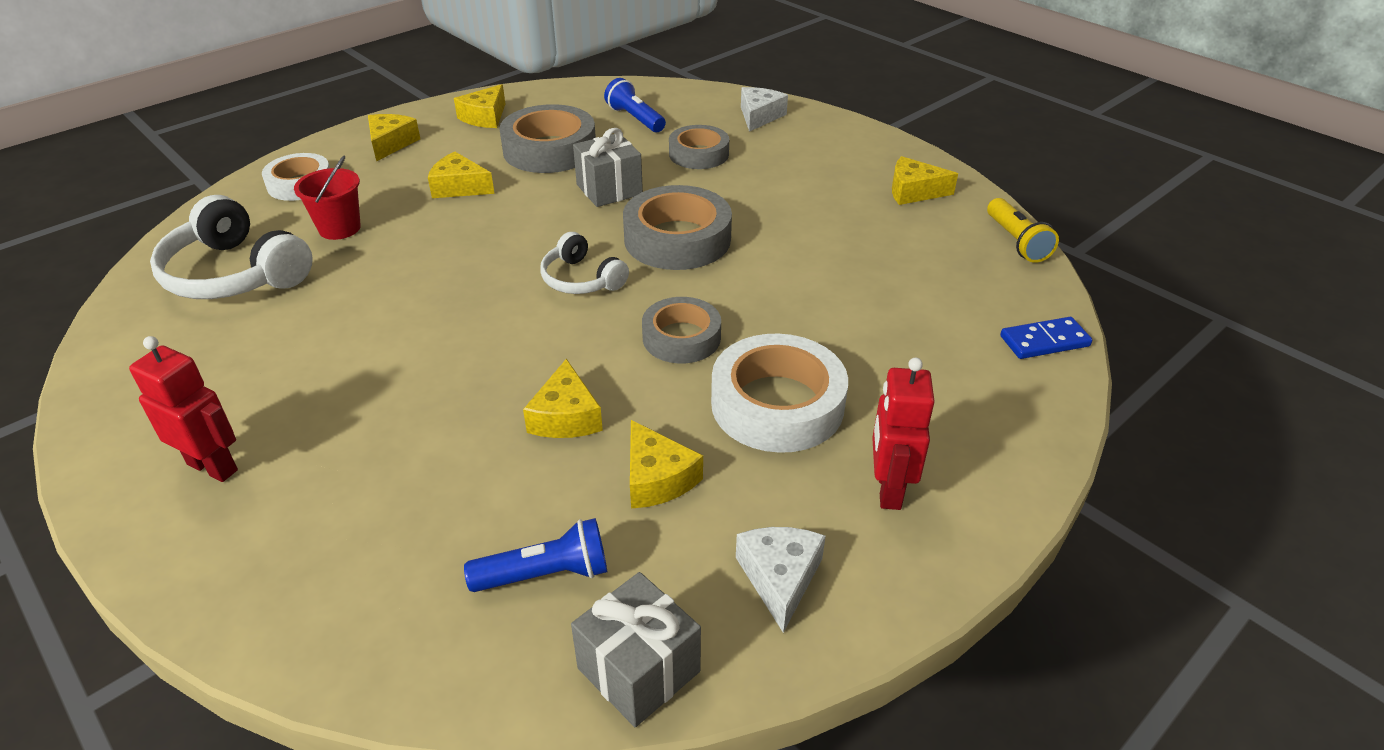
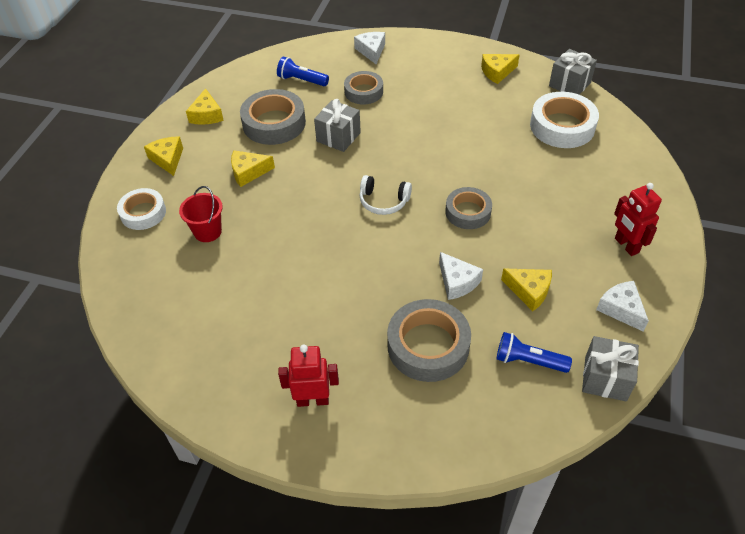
camera: 30 degrees left, 10 degrees up
(235, 274) = (180, 290): white headphones -> none
(546, 574) = (528, 361): blue flashlight -> blue flashlight turned 120 degrees counterclockwise
(566, 416) = (457, 282): yellow cheese -> white cheese
(677, 239) = (408, 154): grey tape -> grey tape (428, 346)
(777, 404) = (545, 227): white tape -> white tape (562, 126)
(1016, 242) = (569, 84): yellow flashlight -> grey gift
(1044, 341) = (626, 138): blue domino -> none

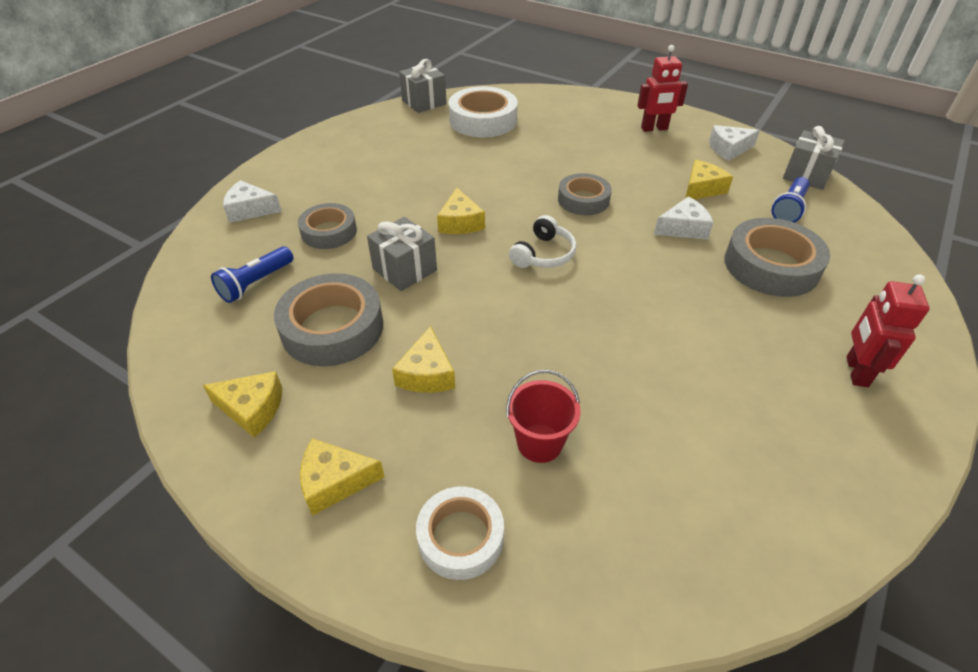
camera: 75 degrees left, 5 degrees down
(497, 72) = (371, 134): yellow cheese -> yellow cheese (460, 222)

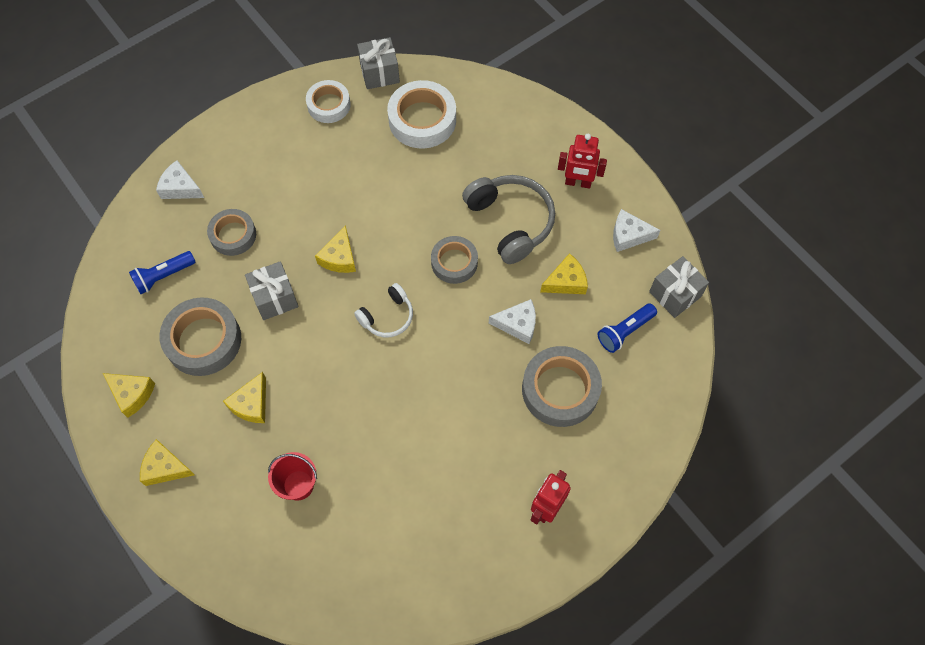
camera: 20 degrees right, 20 degrees up
(460, 537) = (223, 530): white tape -> white tape (329, 105)
(615, 163) = (511, 222): none -> grey headphones

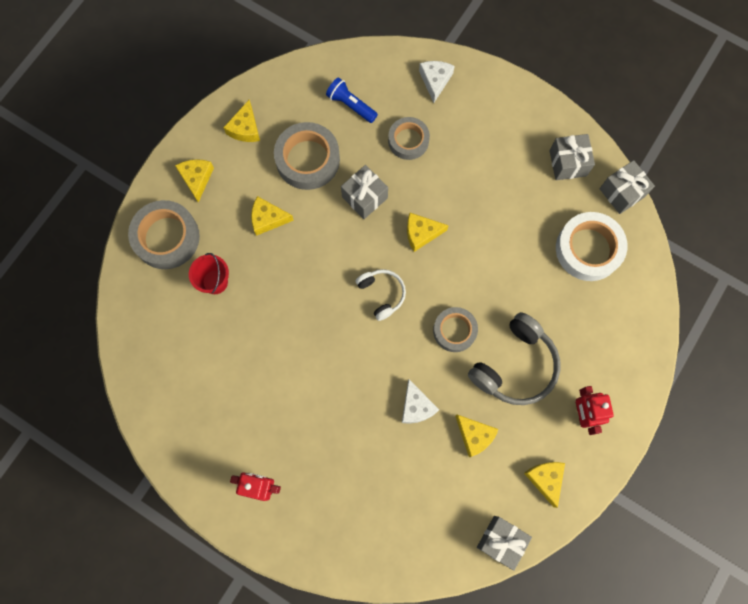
camera: 70 degrees right, 10 degrees up
(329, 105) = (568, 163): white tape -> grey gift
(387, 317) = (382, 294): white headphones -> white headphones turned 150 degrees counterclockwise
(560, 390) = (368, 464): grey tape -> grey tape (166, 237)
(624, 331) = (445, 504): blue flashlight -> none
(629, 235) = (545, 479): white cheese -> yellow cheese

